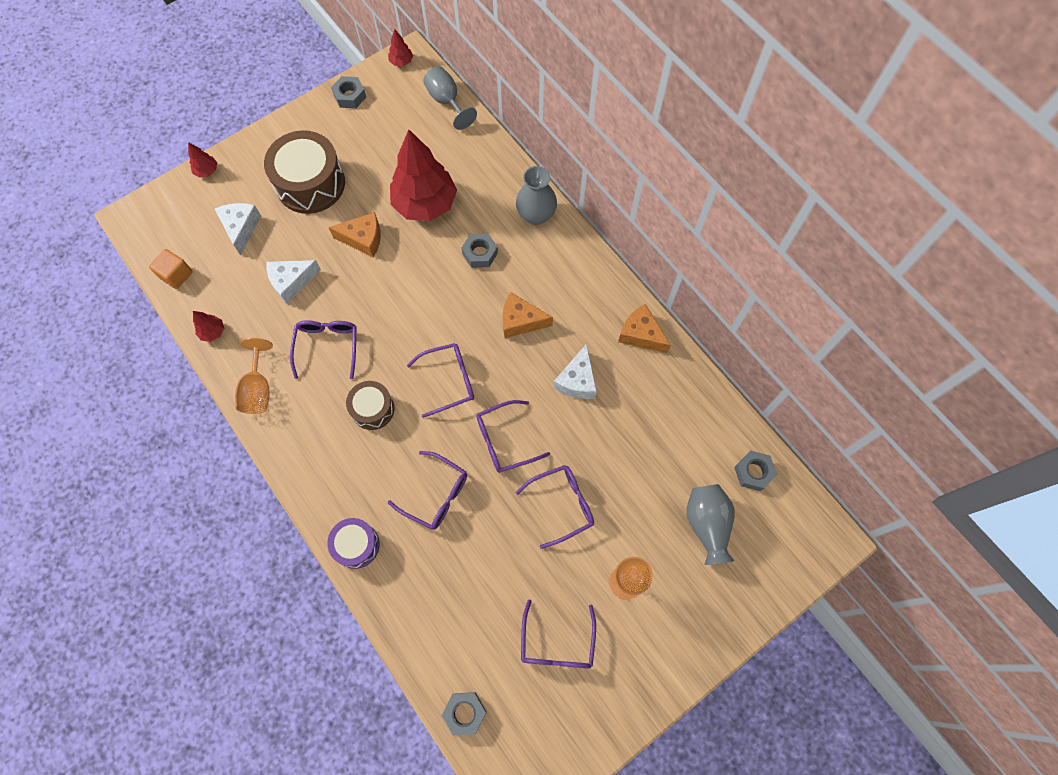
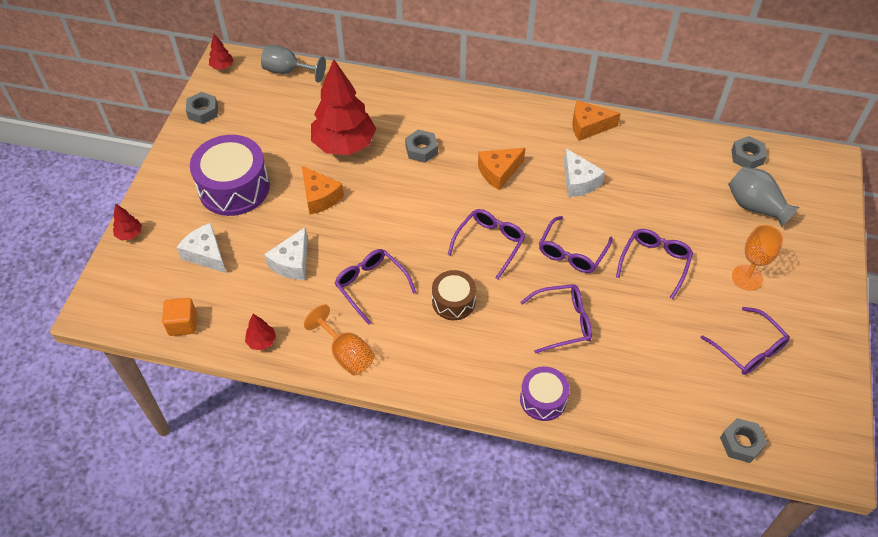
camera: 40 degrees left, 15 degrees down
(310, 184) = (234, 188): brown drum -> purple drum
(363, 239) = (320, 197): orange cheese -> orange cheese turned 90 degrees clockwise
(536, 215) = (435, 101): grey vase -> none

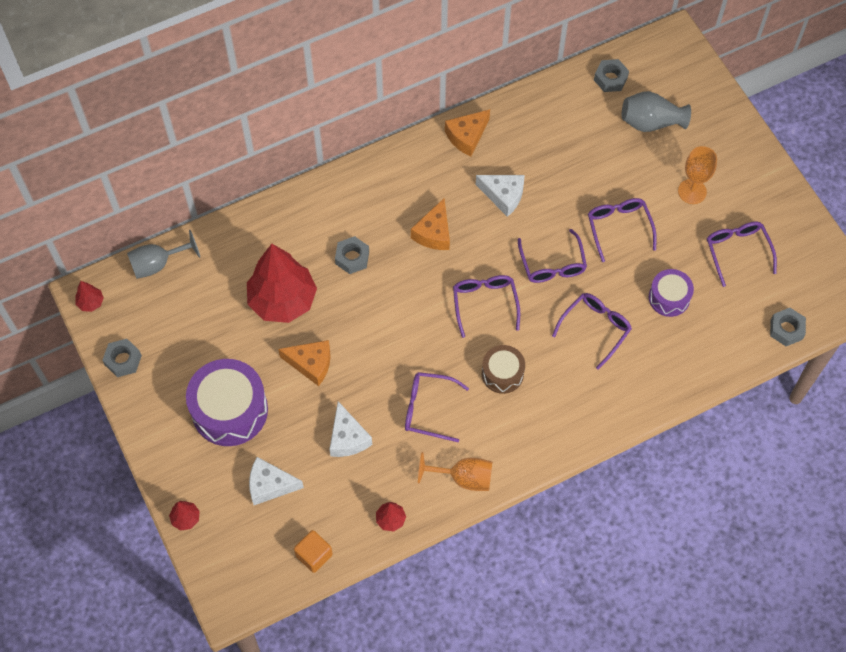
camera: 40 degrees left, 10 degrees up
(543, 399) = (633, 401): purple drum -> purple drum (669, 298)
(749, 349) = (737, 251): purple glasses -> purple glasses turned 120 degrees counterclockwise

